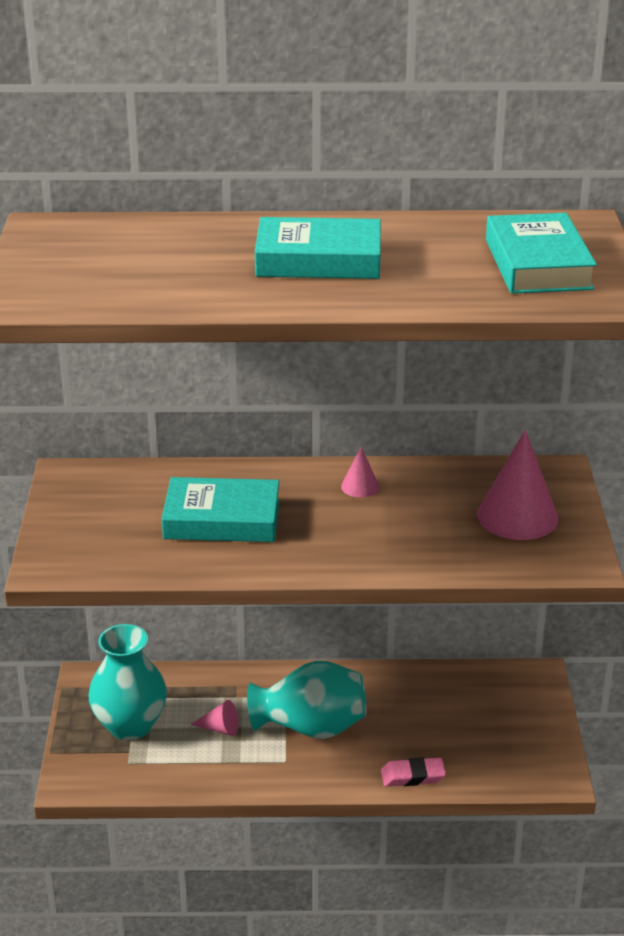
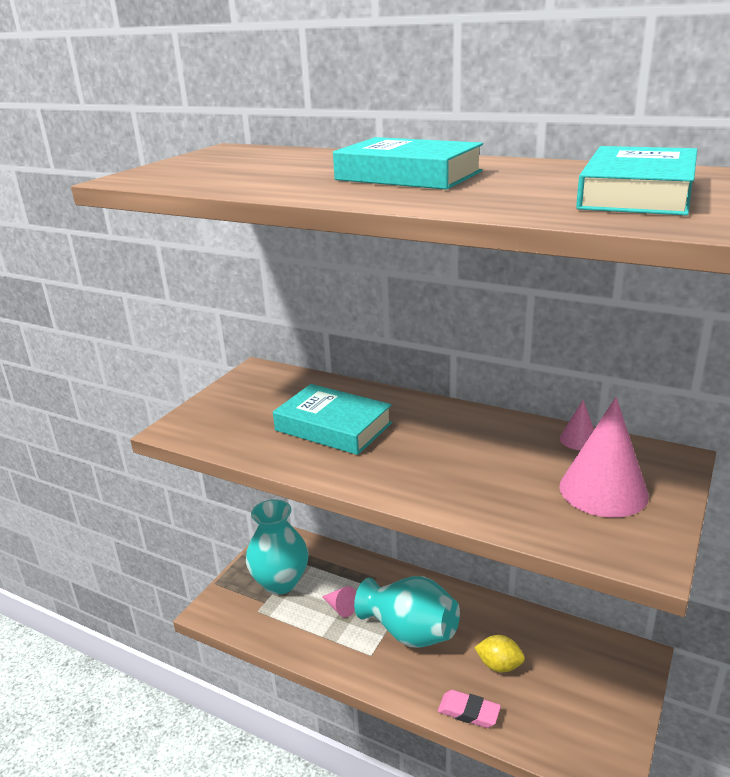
camera: 30 degrees right, 5 degrees down
(360, 486) = (469, 428): pink cone -> pink cone (578, 440)
(417, 727) = (499, 665): none -> yellow lemon

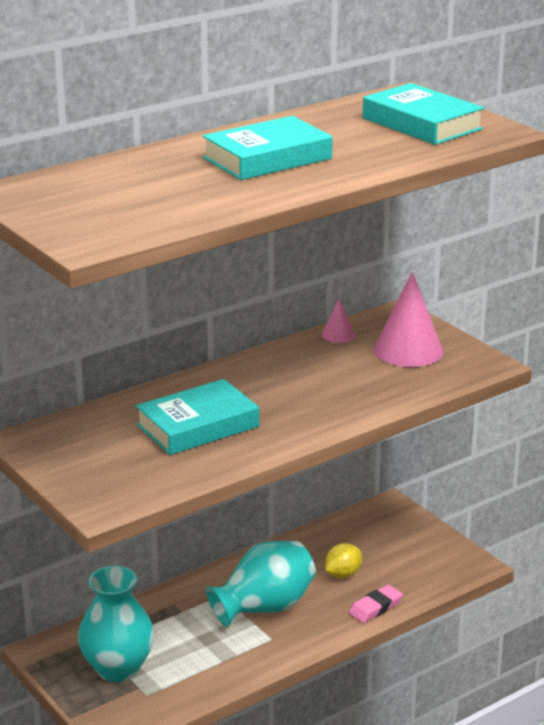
camera: 65 degrees left, 0 degrees up
(340, 608) = (194, 639): pink cone -> none

